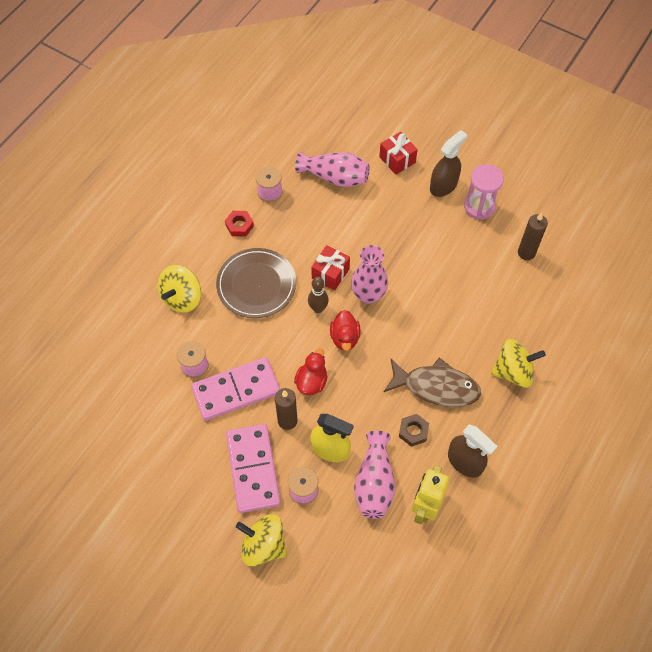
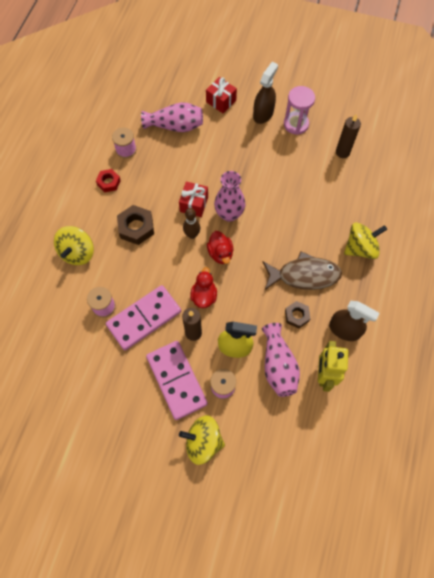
camera: 15 degrees left, 5 degrees up
(256, 285) = (136, 227): brown plate -> brown nut

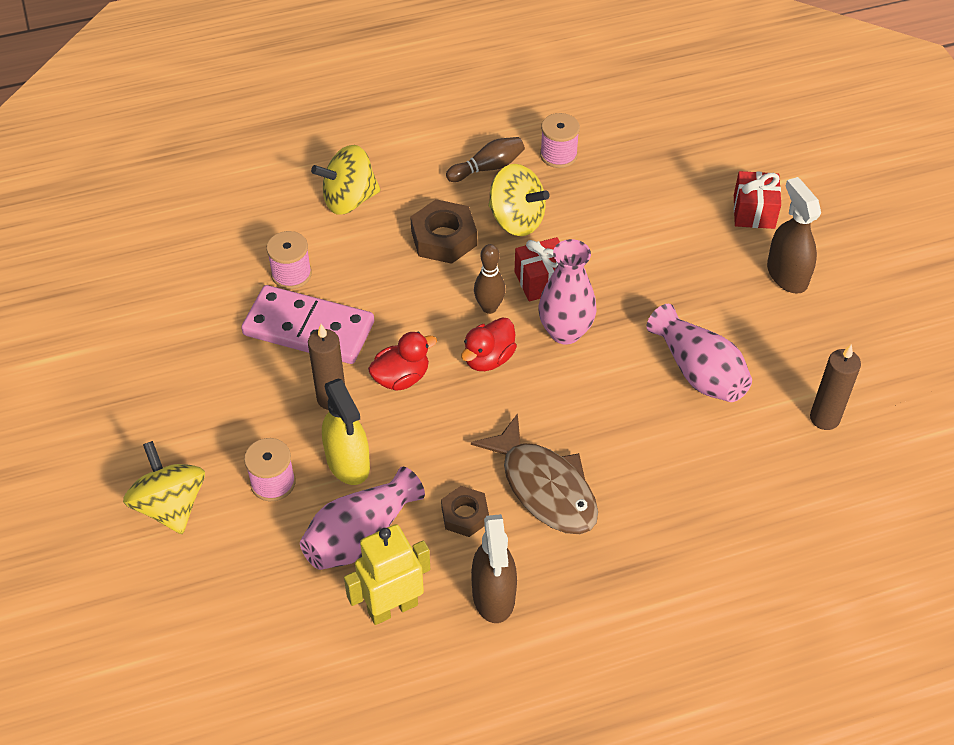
camera: 55 degrees right, 15 degrees down
(108, 182) = (488, 168): red nut -> brown bowling pin
(175, 126) = (654, 185): pink vase -> pink vase (698, 371)
(176, 380) = (242, 420): pink domino -> none
(263, 114) = (787, 275): brown spray bottle -> brown spray bottle turned 105 degrees counterclockwise
(296, 124) = (812, 326): pink hourglass -> none
(360, 248) = (664, 540): yellow spinning top -> yellow spinning top (516, 220)

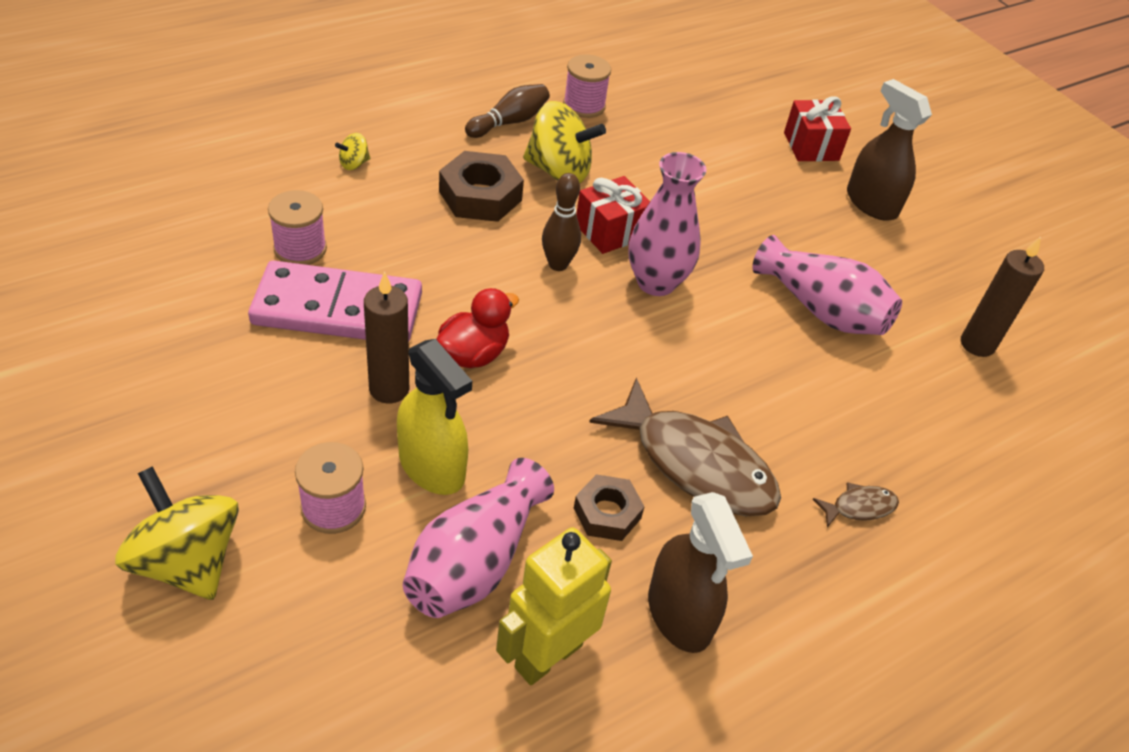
camera: 20 degrees left, 5 degrees down
(349, 200) = (354, 164): yellow spinning top -> yellow spinning top, size x0.44
(488, 358) = (575, 321): red duck -> none
(661, 539) = (859, 507): none -> brown fish

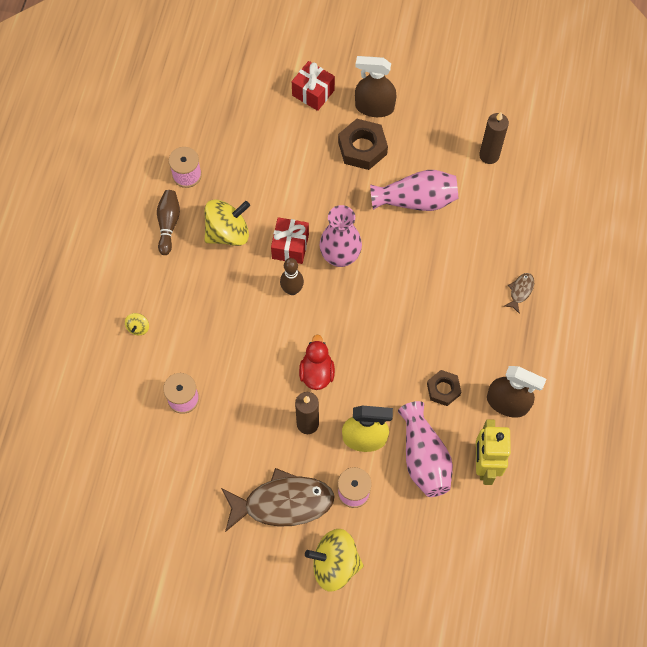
camera: 40 degrees left, 20 degrees up
(338, 309) = (239, 410): pink domino -> none
(480, 196) = (214, 285): brown nut -> brown nut (362, 148)
(696, 463) = (449, 333): brown fish -> brown fish (283, 503)

